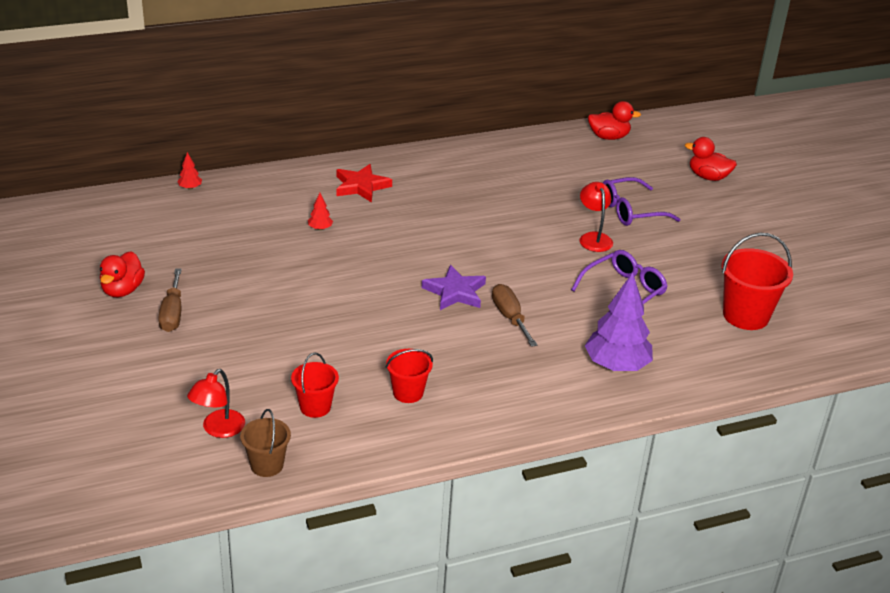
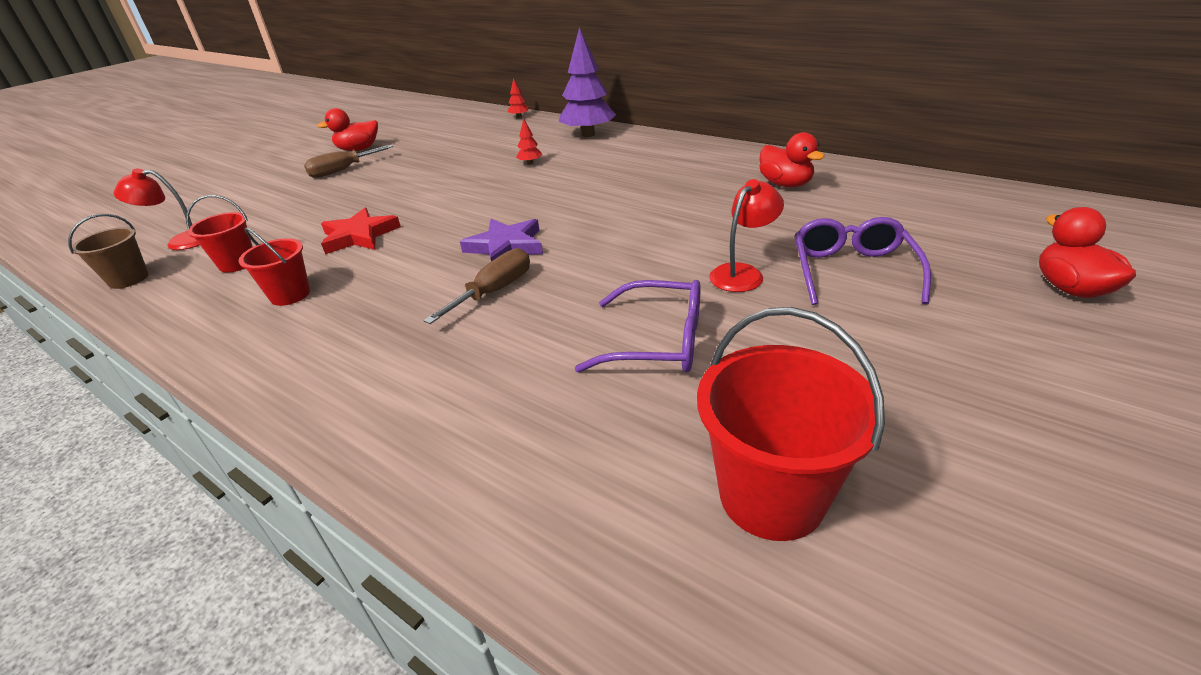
camera: 60 degrees right, 0 degrees up
(361, 186) = (620, 150): red star -> red star (359, 236)
(608, 137) = (971, 197): red duck -> red duck (785, 184)
(616, 365) = (465, 410): purple tree -> purple tree (588, 134)
(631, 211) = (852, 271): purple glasses -> purple glasses turned 60 degrees clockwise

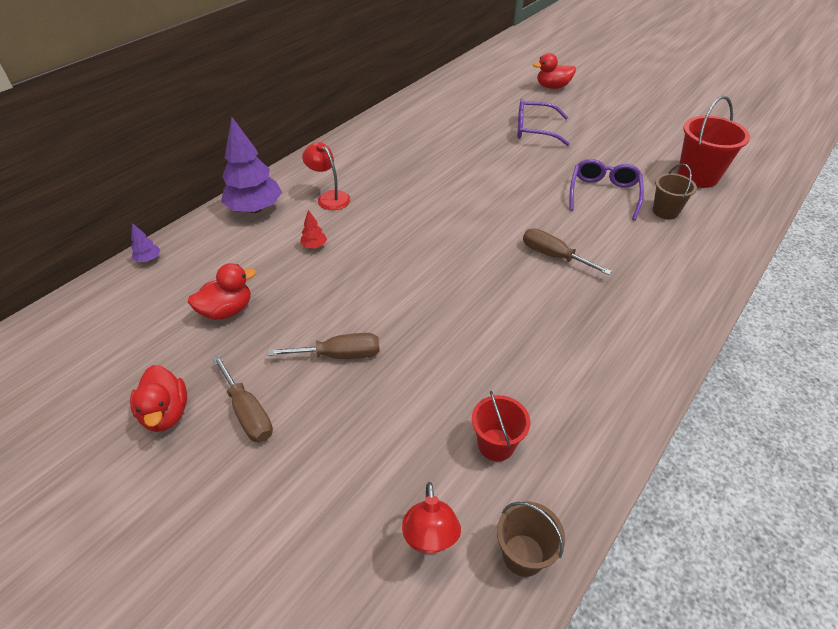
camera: 90 degrees left, 10 degrees up
(290, 295) = (557, 377): red bucket -> none
(359, 236) = (450, 351): red star -> none
(382, 191) = (340, 355): none -> brown screwdriver
(506, 246) = (488, 253): purple star -> none
(519, 117) = (148, 259): red tree -> purple tree
(611, 417) = (665, 211): none -> brown bucket
(742, 273) = (534, 161): red lamp -> red lamp (329, 197)
(785, 184) = (419, 130): red duck -> red duck (227, 310)

